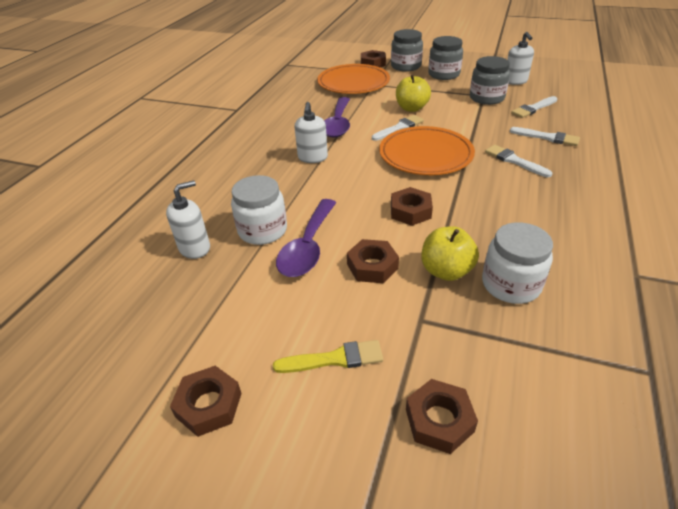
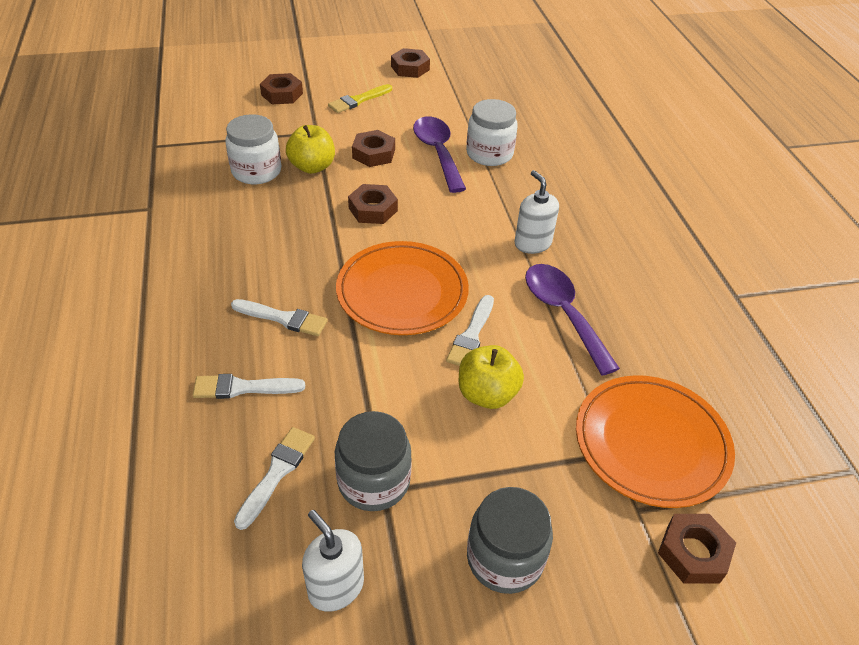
camera: 145 degrees right, 5 degrees up
(195, 248) = (525, 127): white soap dispenser -> none
(406, 66) = (612, 568): grey jar -> none

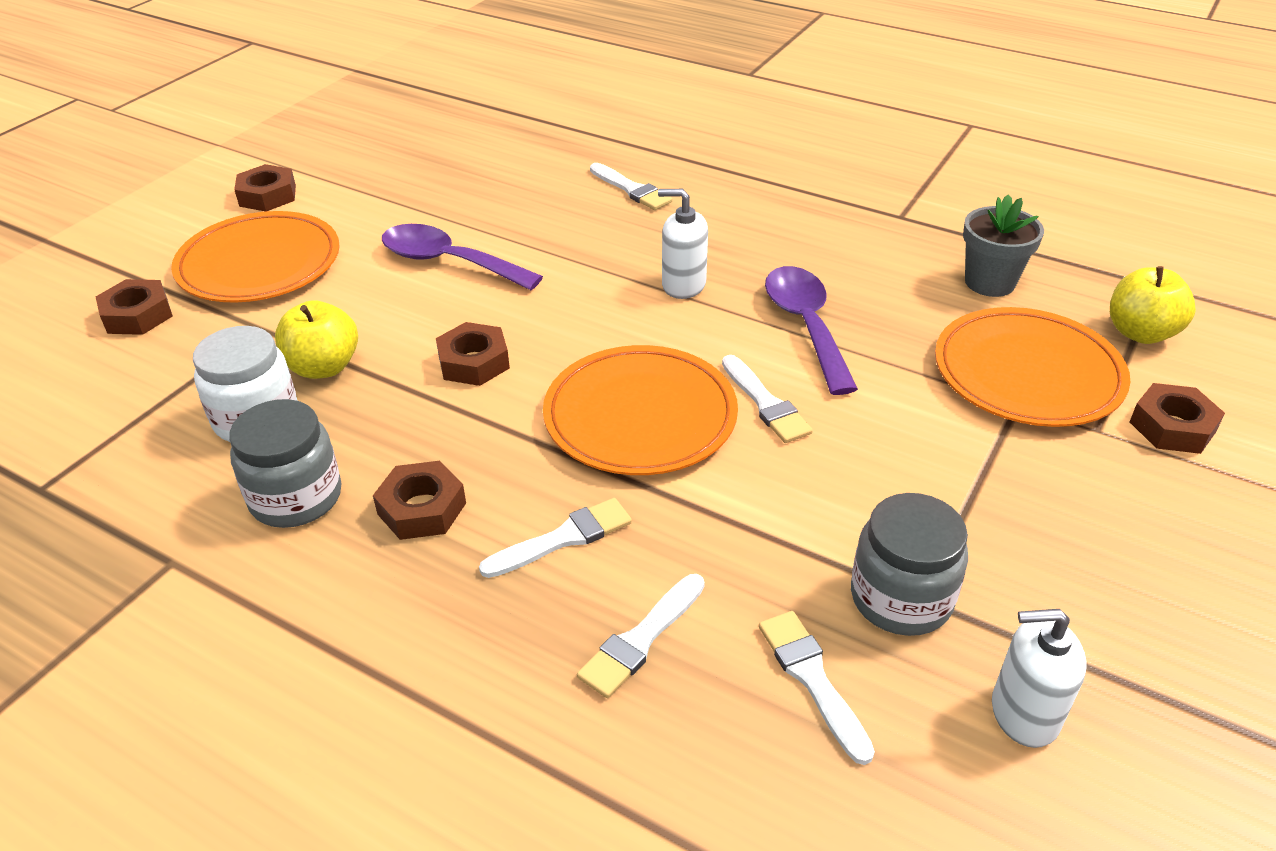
camera: 45 degrees left, 5 degrees down
(358, 100) = (259, 264): yellow brush -> orange plate
(373, 154) = (377, 307): brown nut -> brown nut (422, 508)
(487, 394) = (861, 441): yellow apple -> yellow apple (1140, 333)
(489, 154) = (506, 230): white jar -> none
(505, 558) = (1086, 554): grey jar -> grey jar (296, 497)
(563, 313) = (806, 325): purple spoon -> purple spoon turned 60 degrees clockwise
(591, 173) = (632, 189): none -> white brush
(726, 376) = (989, 282): none -> grey flower pot

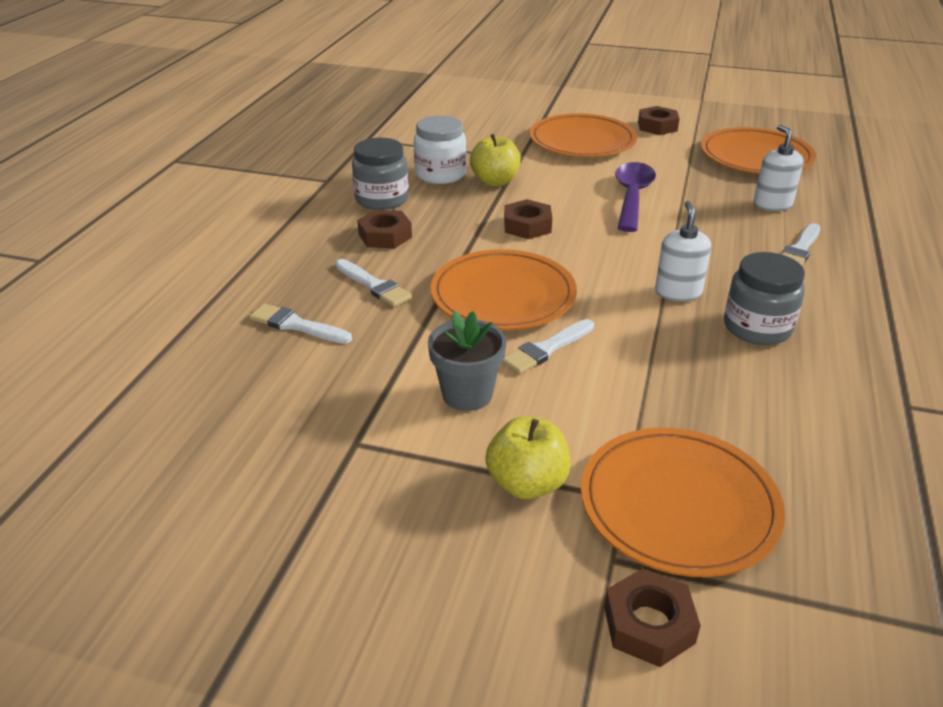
camera: 75 degrees right, 5 degrees down
(137, 315) = (511, 124): brown nut -> none
(411, 154) = (756, 157): none -> orange plate
(806, 325) = (665, 360): purple spoon -> none
(812, 679) = (272, 396): white brush -> none
(901, 598) = (352, 432): grey jar -> grey jar (757, 327)
(989, 282) = (830, 476): grey flower pot -> grey flower pot (467, 394)
(1023, 713) = (250, 499): white soap dispenser -> white soap dispenser (772, 205)
(1140, 333) = (821, 608): yellow apple -> yellow apple (527, 484)

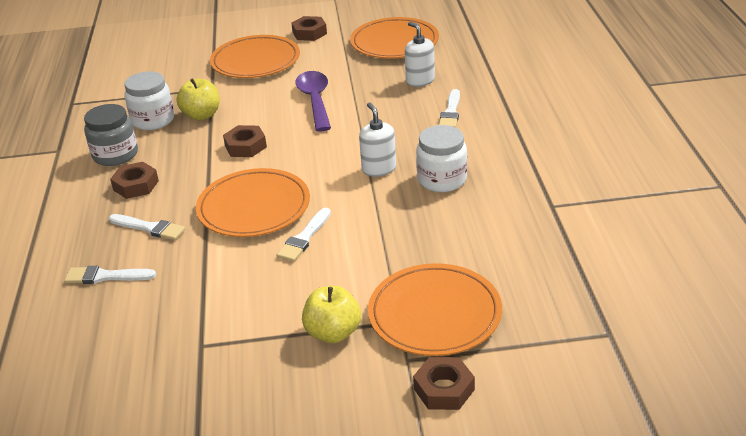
camera: 20 degrees left, 0 degrees up
(467, 394) = (263, 287): grey flower pot -> none
(757, 327) = (442, 180): grey jar -> white jar

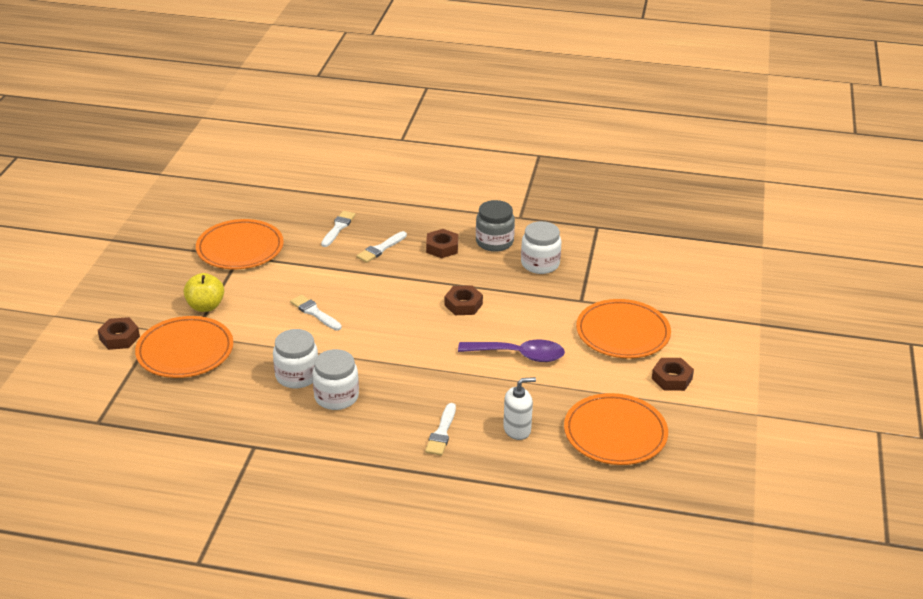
camera: 105 degrees right, 0 degrees up
(201, 115) = (532, 289): yellow apple -> none
(254, 207) = (371, 296): orange plate -> orange plate (240, 248)
(379, 169) = (378, 367): white soap dispenser -> none
(425, 214) = (297, 376): none -> white jar
(451, 112) = (442, 433): white brush -> white brush turned 105 degrees counterclockwise

